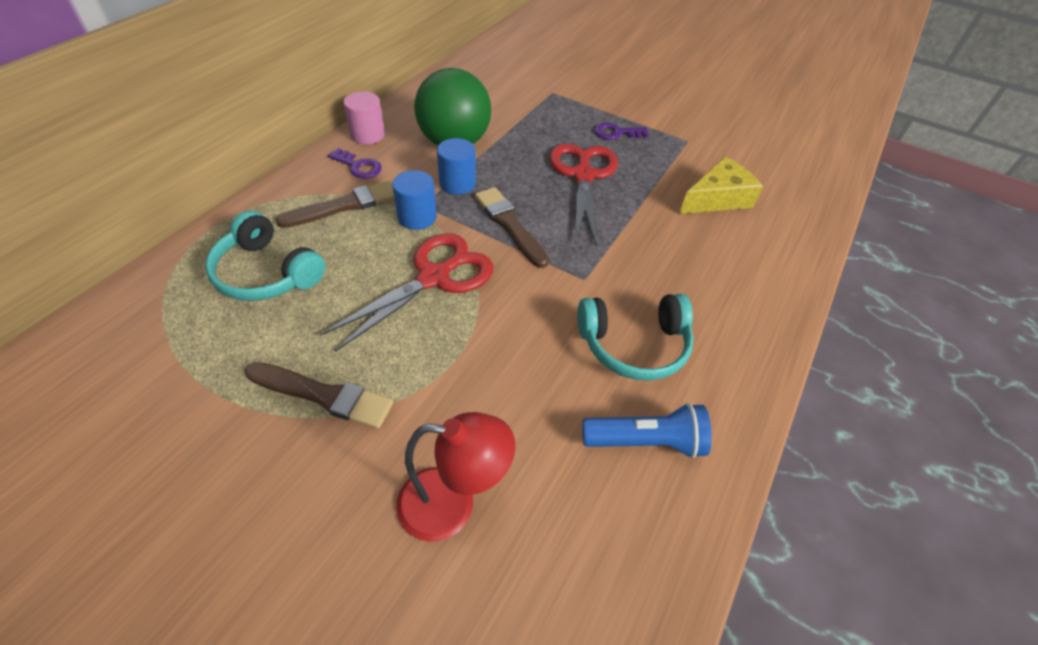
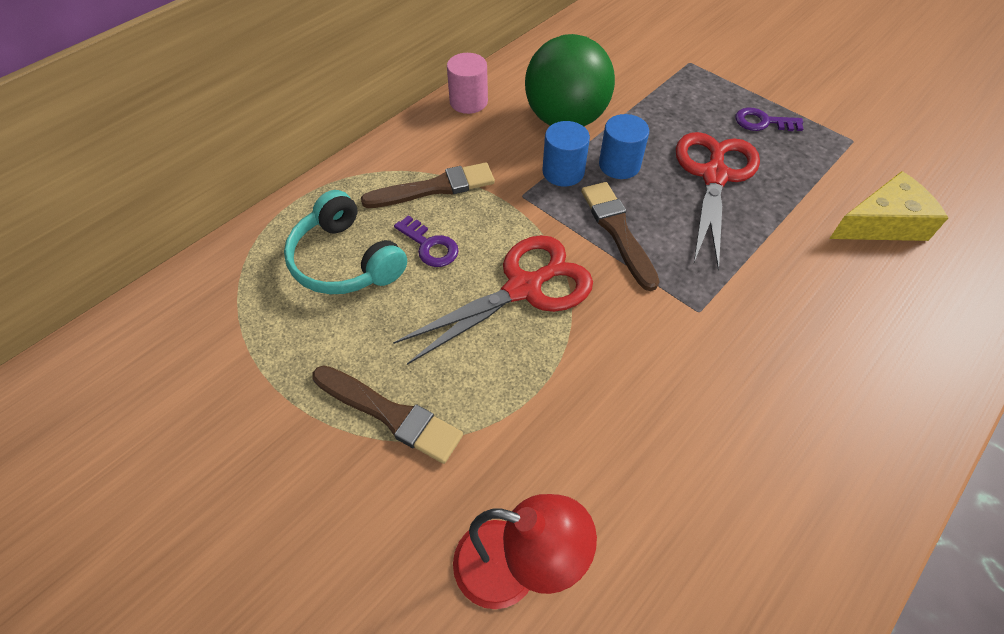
camera: 15 degrees right, 5 degrees up
(358, 166) = (455, 140): purple key -> purple key (430, 246)
(417, 217) = (513, 210): blue cylinder -> blue cylinder (619, 165)
(634, 344) = (749, 405): turquoise headphones -> none
(645, 441) = (747, 532): blue flashlight -> none

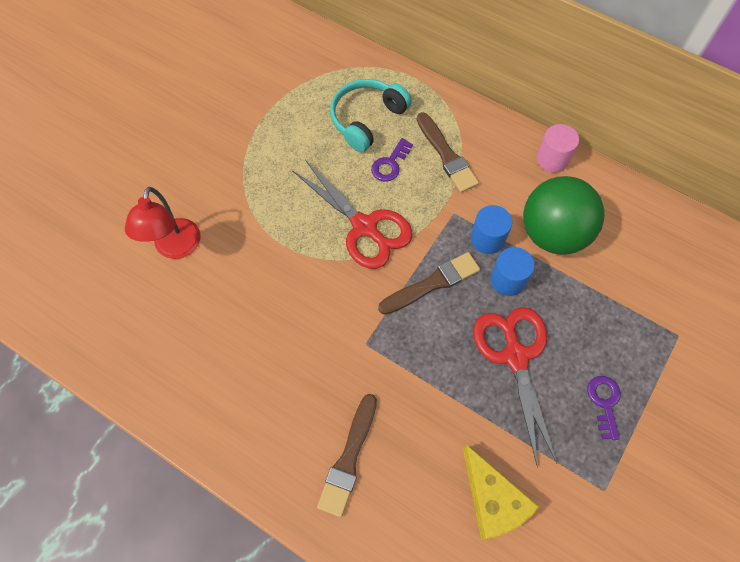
camera: 80 degrees right, 10 degrees up
(390, 414) = (258, 171): brown brush -> brown brush (349, 459)
(714, 176) = (515, 356): red scissors -> red scissors turned 105 degrees counterclockwise

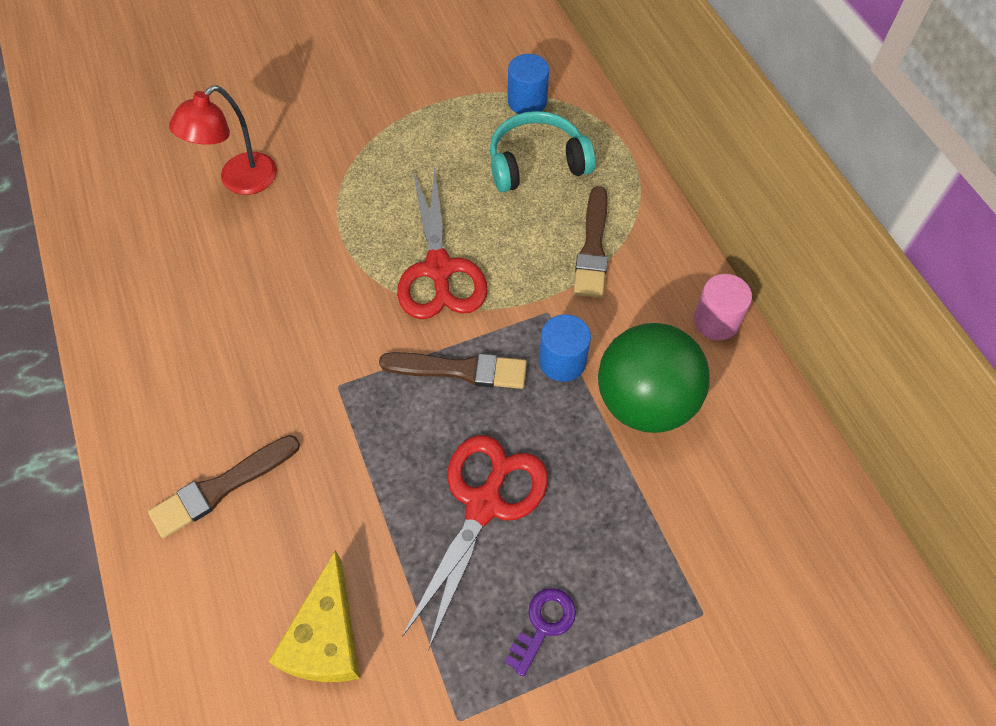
camera: 35 degrees right, 5 degrees down
(390, 164) = (522, 222): purple key -> none
(507, 280) = (547, 418): blue cylinder -> blue cylinder (527, 101)

